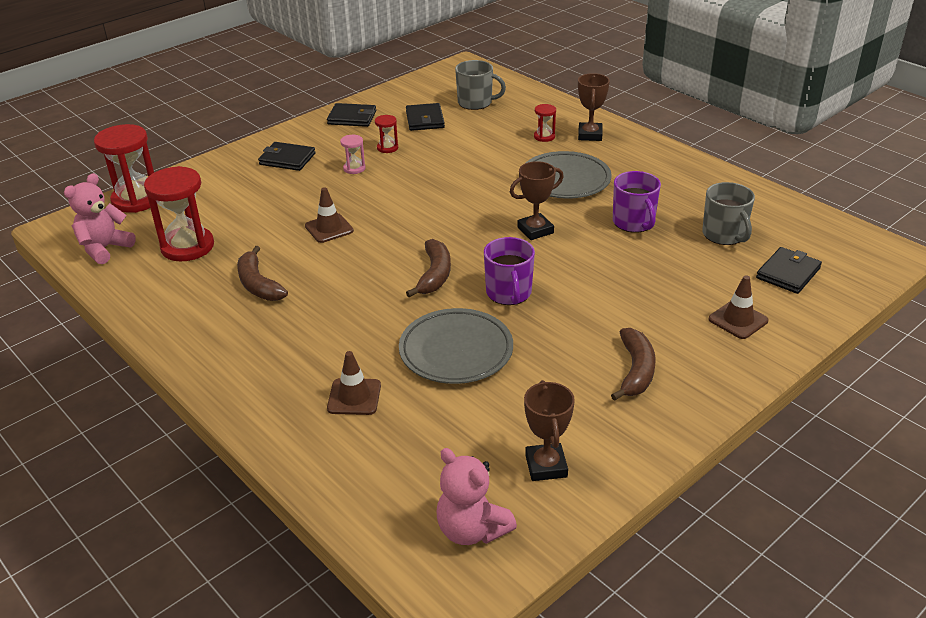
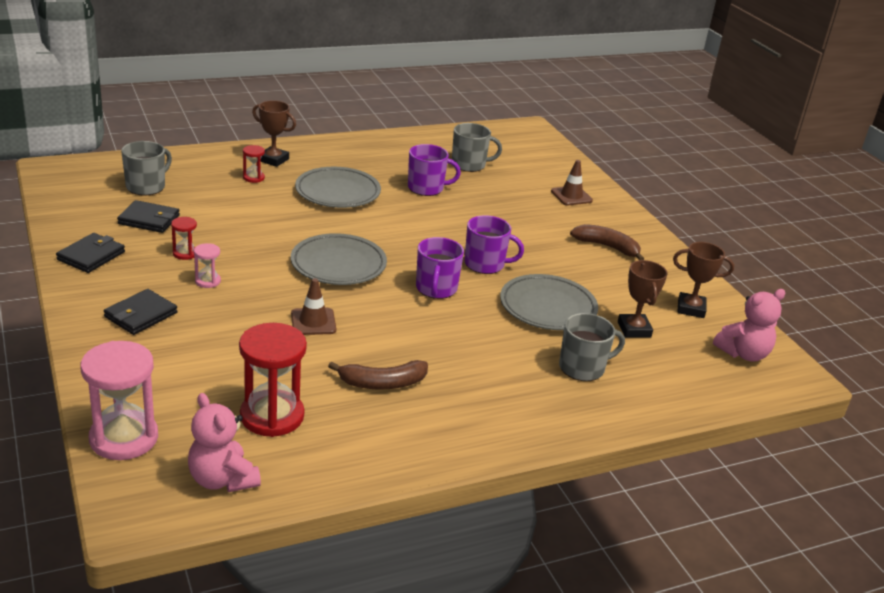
camera: 75 degrees left, 5 degrees down
(137, 200) = (124, 438): red hourglass -> pink hourglass
(354, 397) = (583, 368): brown traffic cone -> grey mug
(432, 215) = (338, 264): none -> grey plate
(434, 275) = (436, 289): brown banana -> purple mug
(535, 230) = (404, 227): brown trophy -> brown trophy (634, 329)
(788, 273) = (530, 163): black wallet -> none

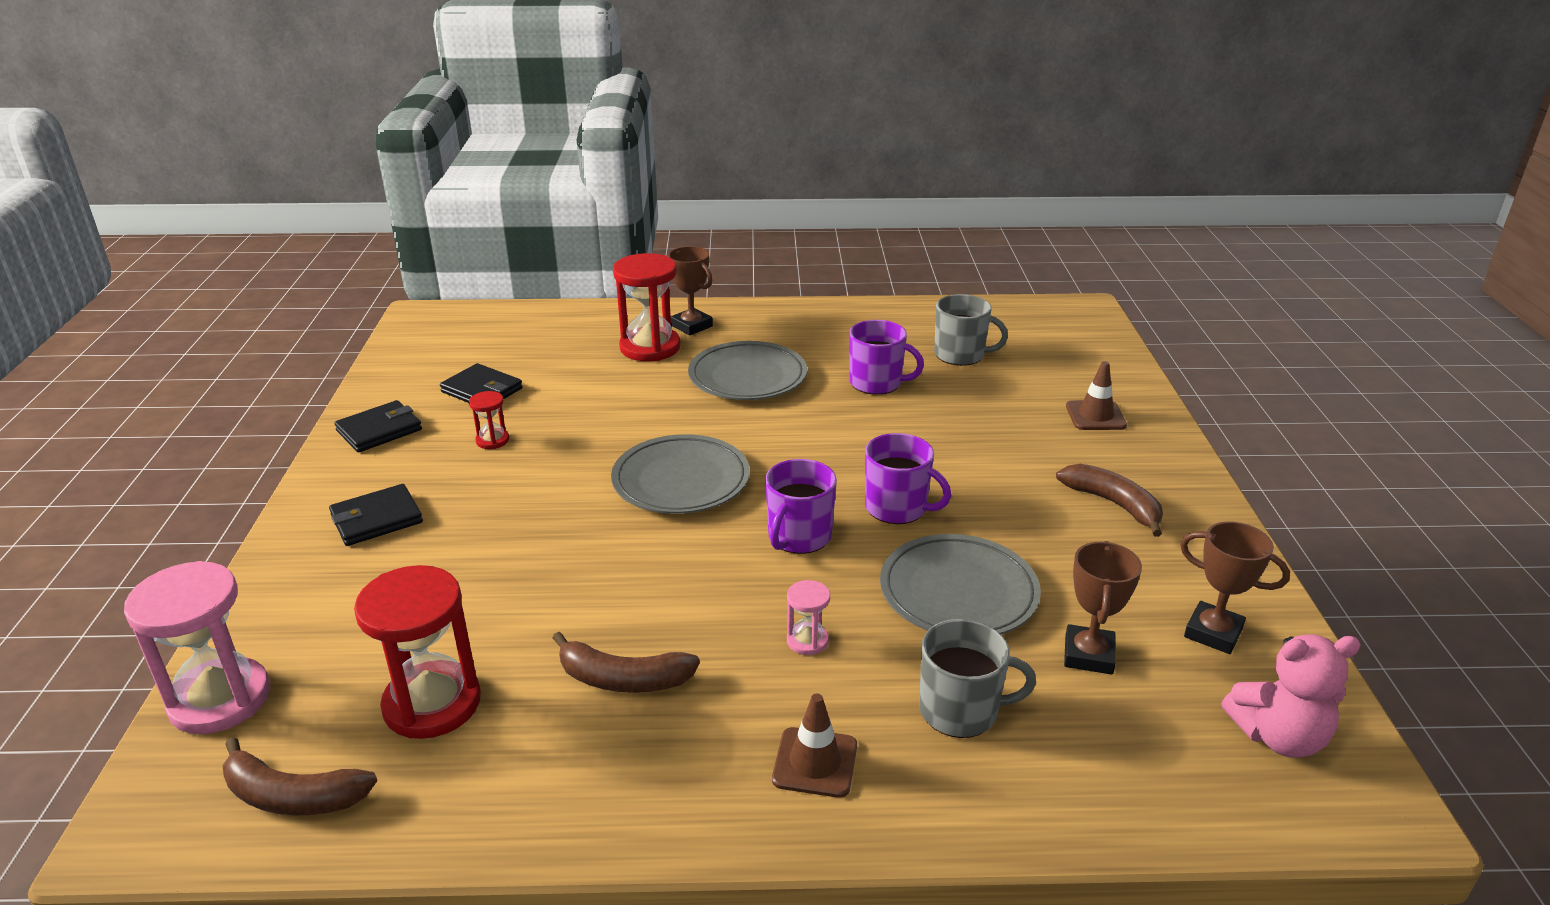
camera: 25 degrees right, 0 degrees up
(146, 186) = (510, 347): grey mug -> none
(207, 281) = (493, 483): pink hourglass -> pink hourglass (807, 641)
(222, 479) = (293, 796): pink teddy bear -> brown banana
(253, 178) = (650, 347): red hourglass -> red hourglass, size x2.12
(313, 322) = (589, 563): brown traffic cone -> brown traffic cone (815, 762)

